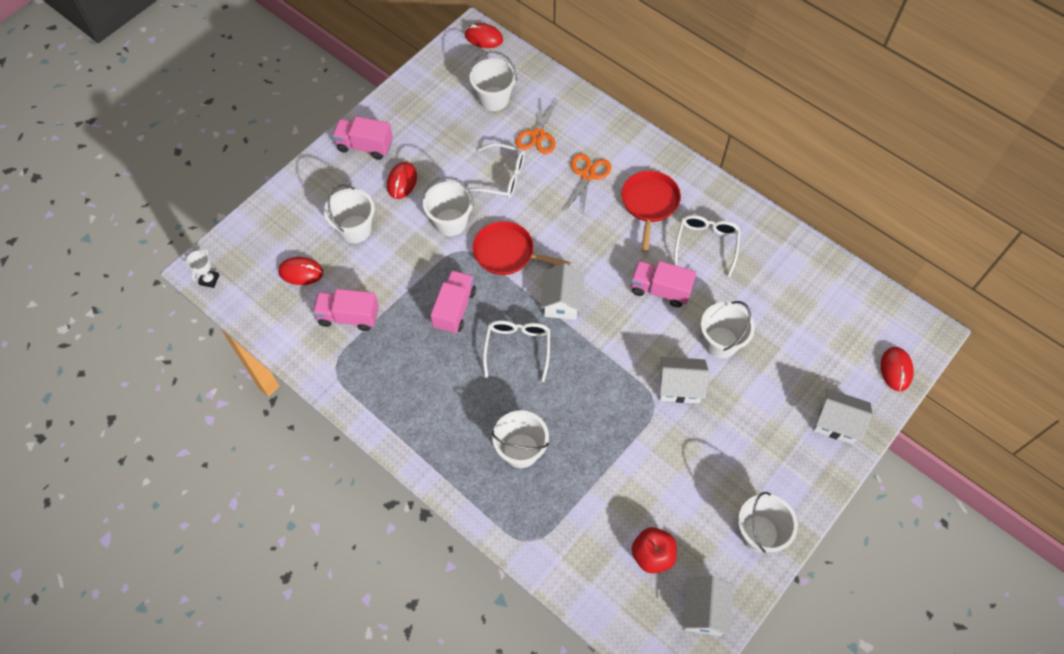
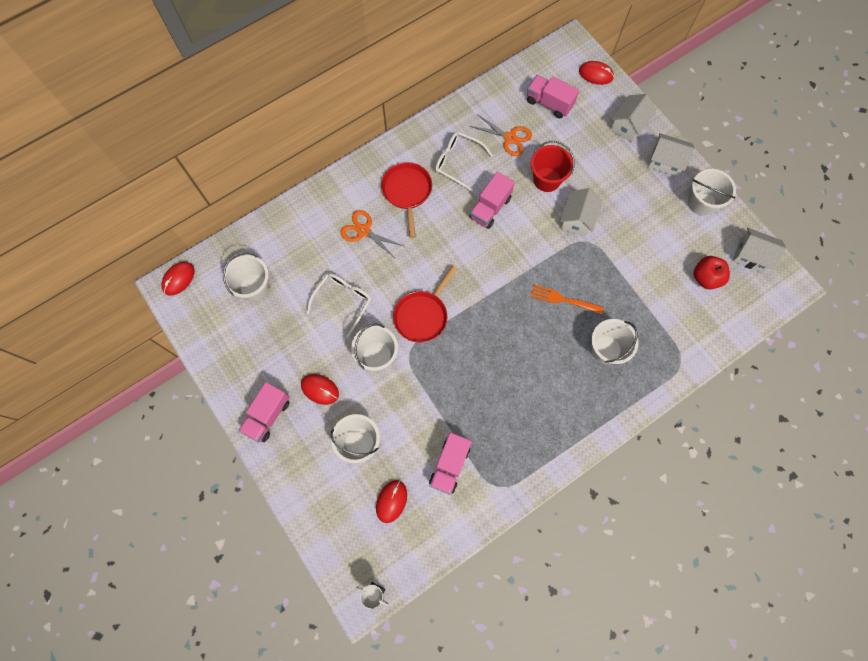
camera: 75 degrees left, 10 degrees up
(454, 309) = (465, 372): pink truck -> pink truck (549, 103)
(517, 348) = (515, 330): white glasses -> none
(538, 135) = (308, 260): orange scissors -> orange scissors (510, 138)
(561, 301) = (481, 284): white house -> white house (665, 161)
(570, 391) = (563, 299): none -> orange fork
(649, 204) = (407, 192): red pan -> red pan turned 60 degrees clockwise
(720, 342) = (547, 179): white bucket -> red bucket

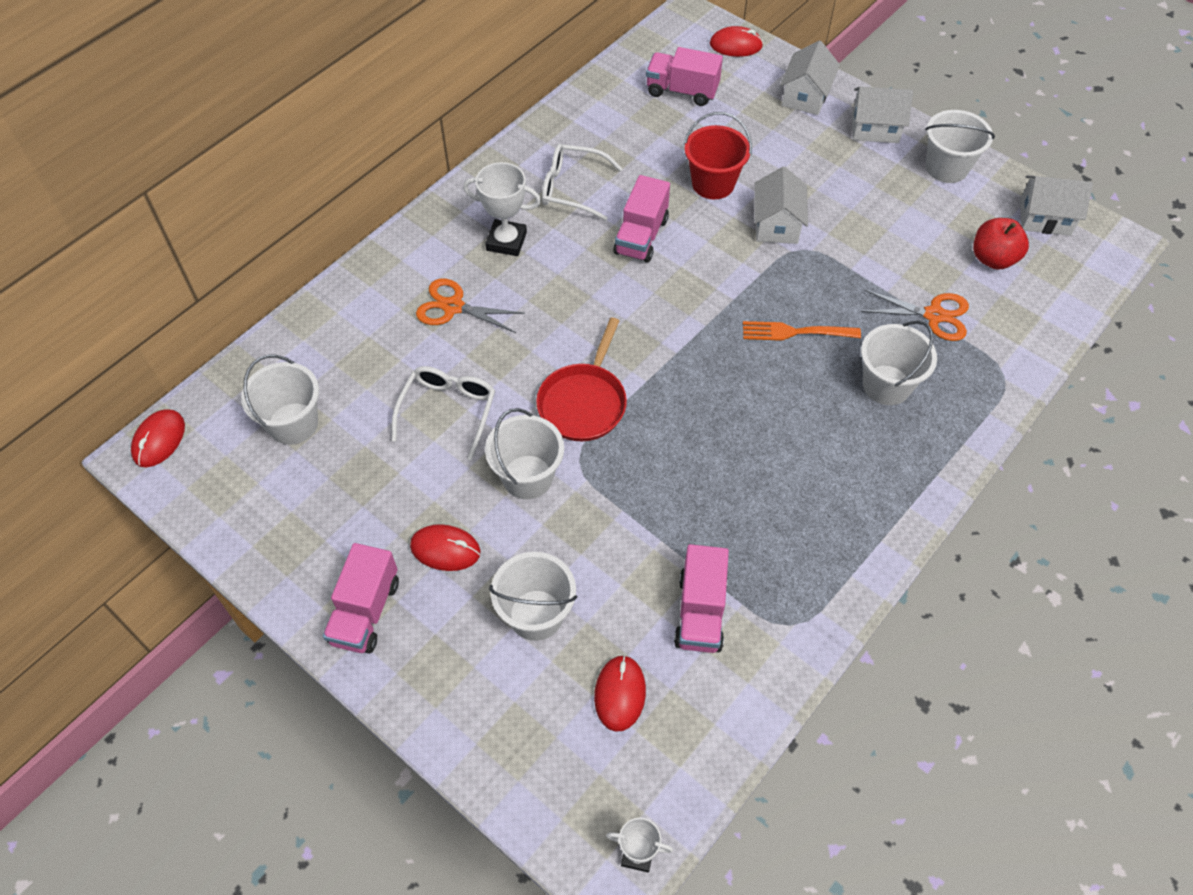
camera: 15 degrees left, 15 degrees down
(407, 192) = (506, 241): red pan -> white trophy
(510, 138) = (639, 143): orange scissors -> orange scissors (934, 315)

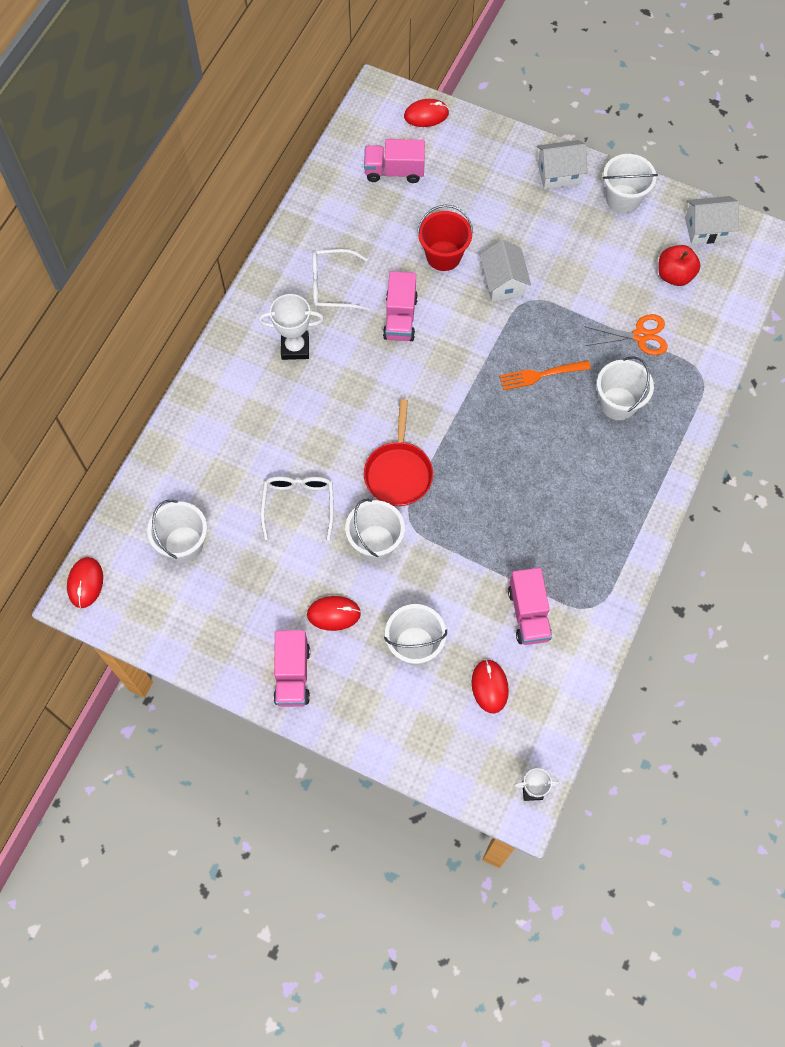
camera: 15 degrees left, 10 degrees up
(453, 307) = (272, 416): orange scissors -> none
(805, 96) = (496, 154): white house -> none

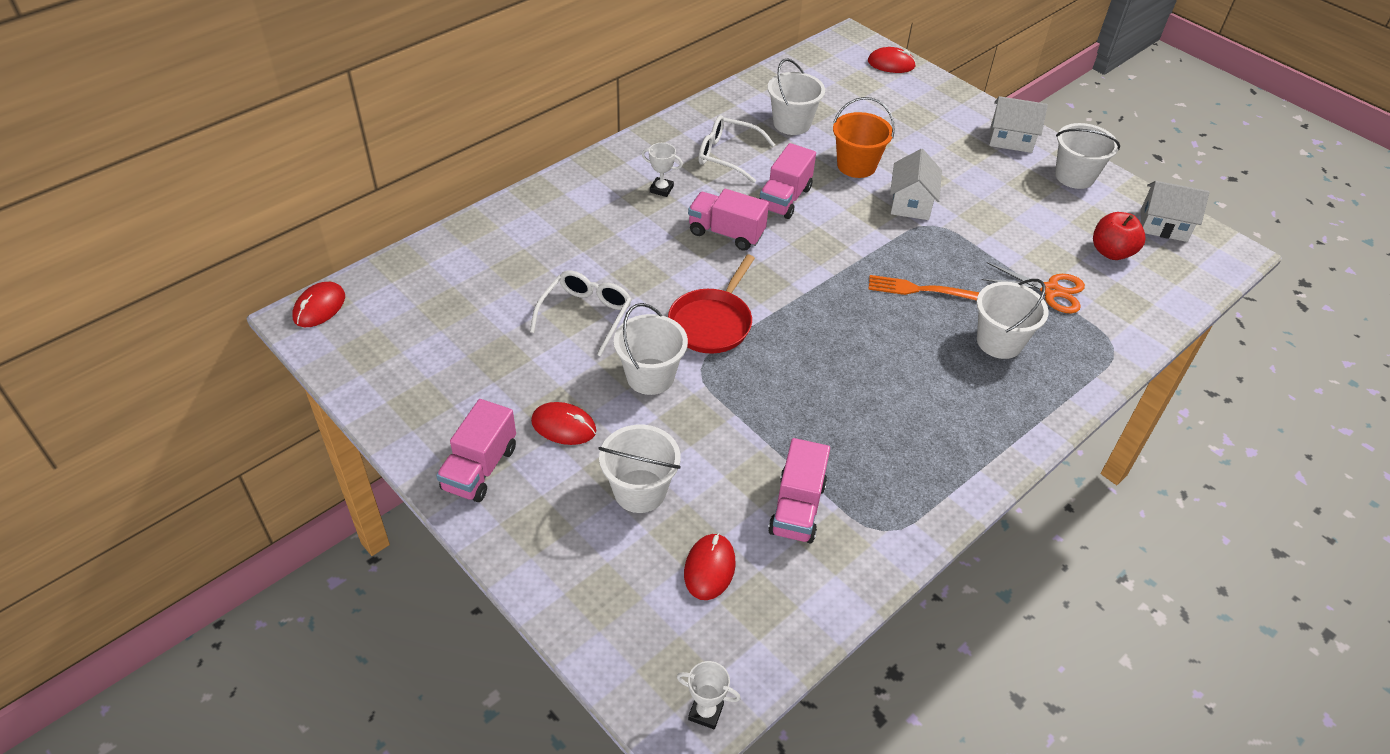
camera: 20 degrees right, 20 degrees down
(184, 544) = (442, 308): white bucket -> white bucket (792, 123)
(295, 347) = (661, 189): white trophy -> white trophy, size x0.61
(394, 171) = (837, 93): pink truck -> pink truck (726, 233)
(443, 256) = (856, 165): red bucket -> orange bucket

